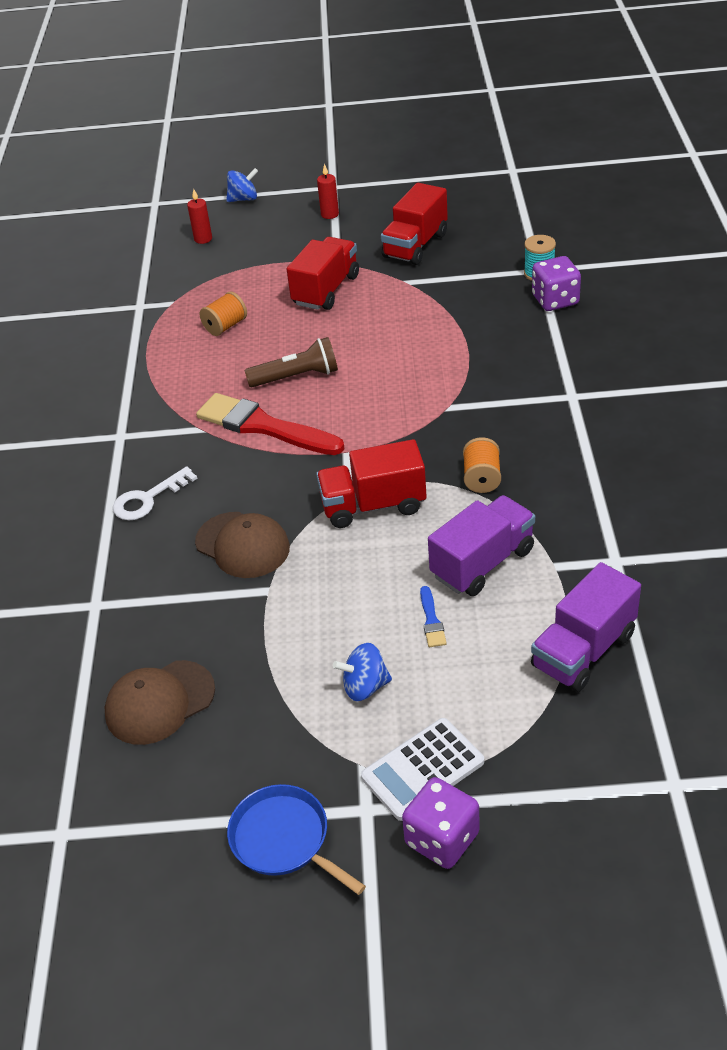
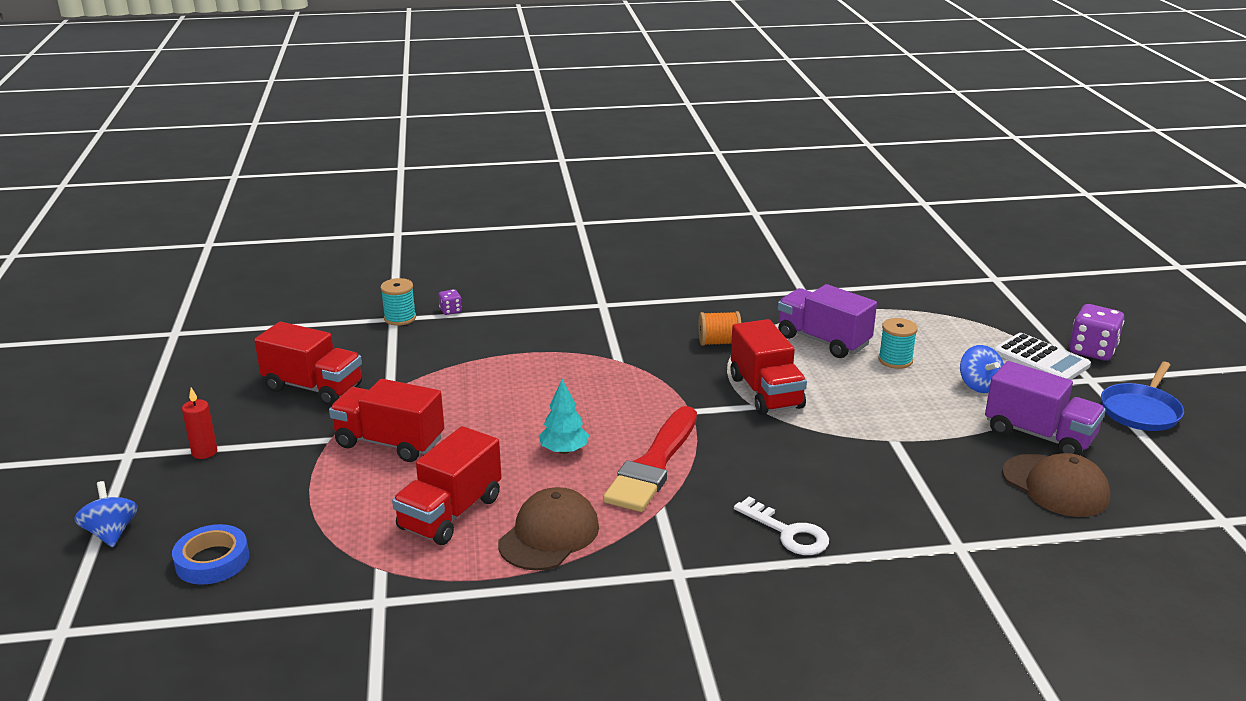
camera: 100 degrees left, 15 degrees down
(203, 239) = (212, 560): red candle -> blue tape
(225, 326) = (450, 513): orange spool -> red truck
(242, 545) = (840, 460): brown cap -> brown cap (549, 535)
(296, 377) = (564, 450): brown flashlight -> turquoise tree
(431, 620) = (895, 360): blue brush -> turquoise spool
(555, 300) = (450, 310): purple dice -> purple dice, size x0.49
(583, 650) = (898, 303): purple truck -> purple truck (1039, 435)

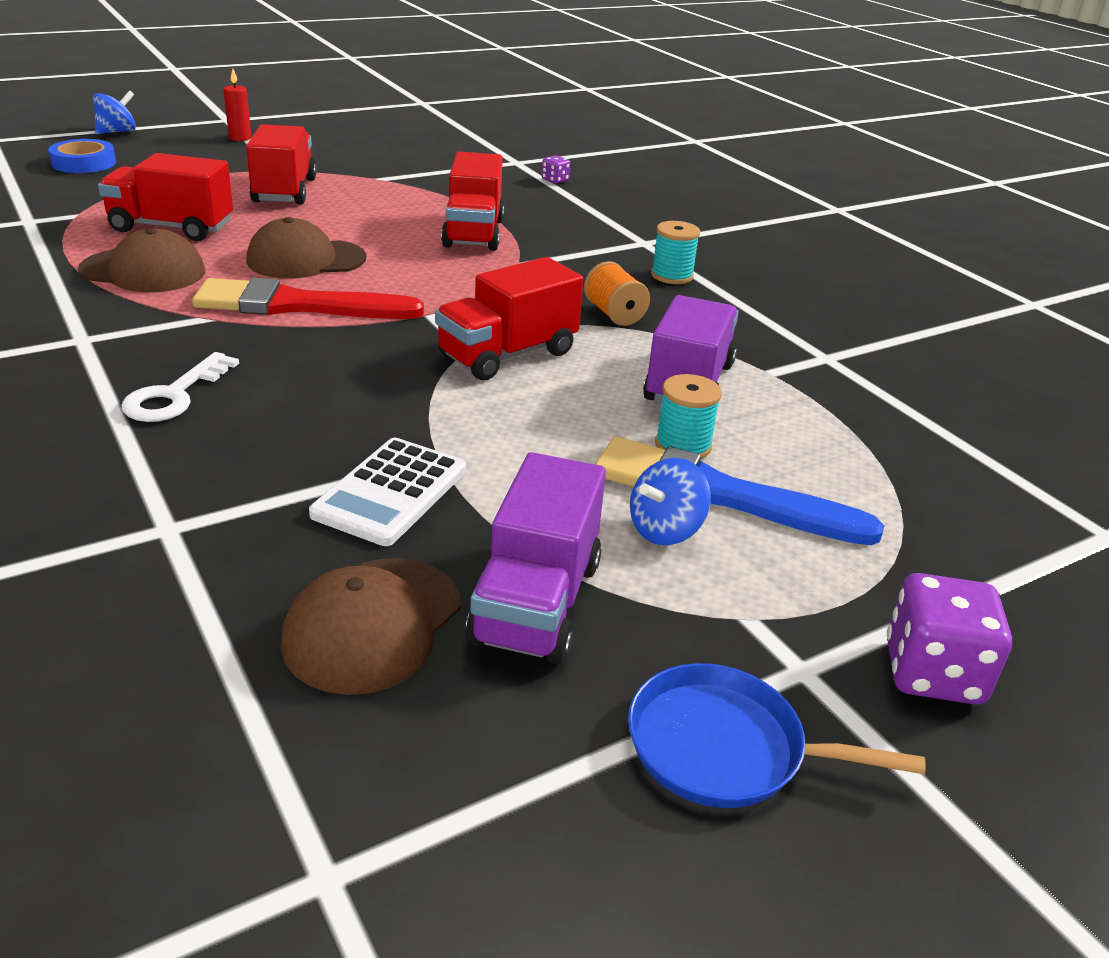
camera: 65 degrees right, 5 degrees up
(313, 388) = (364, 154): red truck -> red truck (473, 233)
(400, 318) = (519, 164): turquoise spool -> turquoise spool (672, 276)
(564, 450) = (306, 259): turquoise tree -> brown cap
(947, 362) = (719, 494): none -> blue brush
(1041, 359) = (827, 600): white calculator -> white calculator (390, 492)

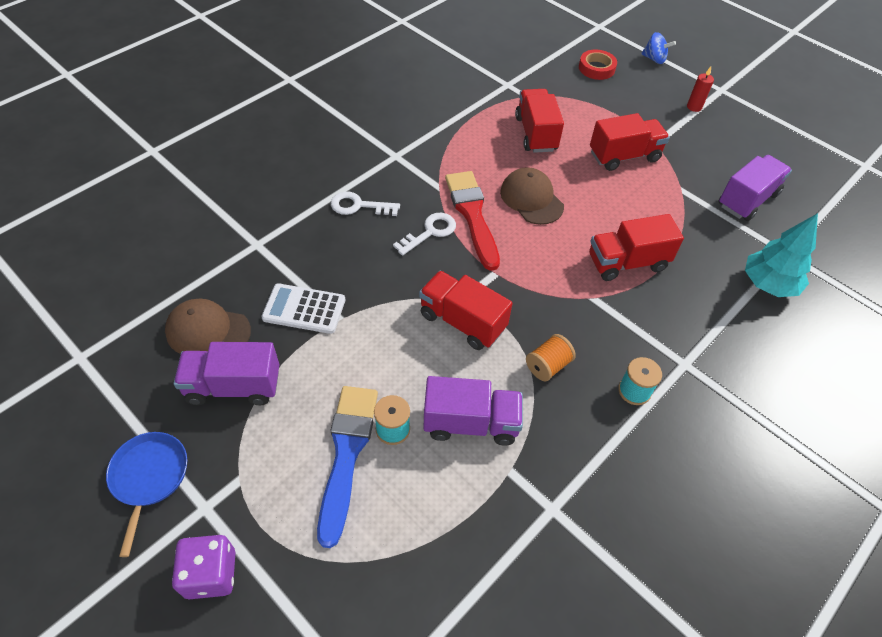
camera: 75 degrees right, 20 degrees up
(84, 163) = (596, 68): blue tape -> red tape
(143, 271) = (476, 145): brown cap -> none
(303, 344) = (430, 232): none -> white key
(424, 156) = (747, 200): none -> purple truck
(555, 180) = (768, 284): purple dice -> turquoise tree
(665, 530) = (304, 432): blue spinning top -> none

